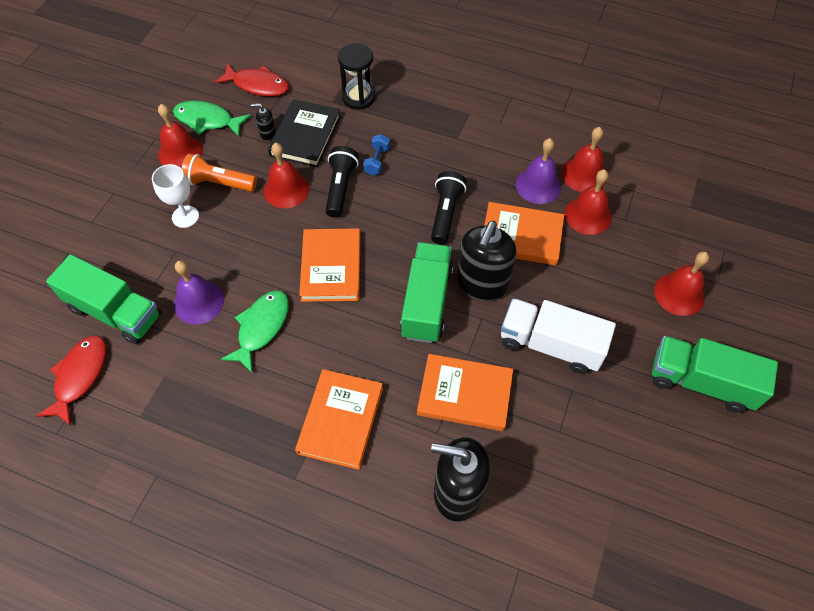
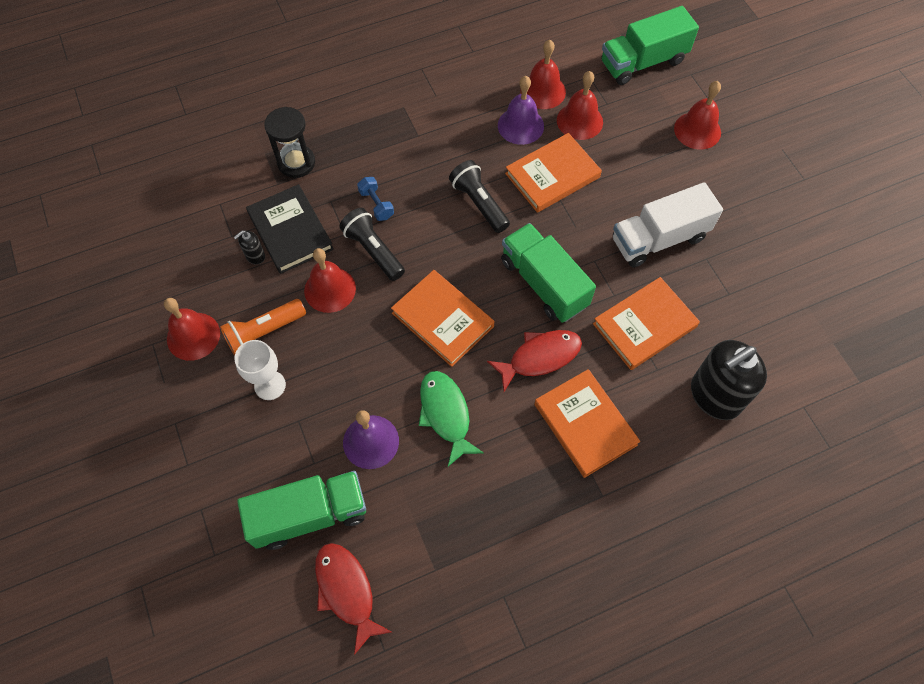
camera: 45 degrees left, 5 degrees up
(207, 120) = (183, 288): green fish -> none
(257, 85) = (191, 221): red fish -> red fish (540, 357)
(482, 284) = (566, 235): black soap dispenser -> none
(701, 382) = (772, 181): green truck -> green truck (643, 62)

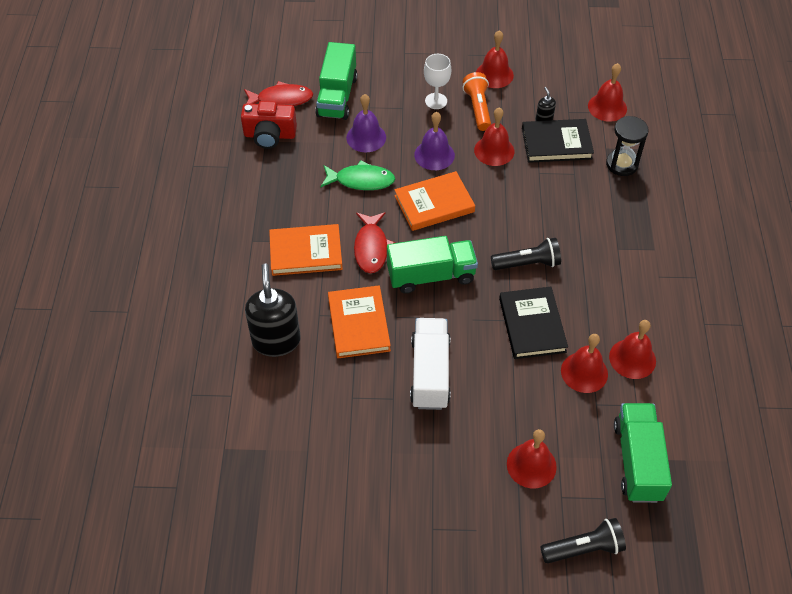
camera: 115 degrees right, 10 degrees down
(208, 200) = (607, 107): none -> red bell
(373, 251) = (515, 184): black flashlight -> black flashlight (584, 548)
(376, 204) = (557, 199): blue dumbbell -> none
(422, 569) = (270, 135): none -> red camera
(520, 125) = (598, 324): purple bell -> purple bell (434, 155)
(552, 175) = (532, 325): orange book -> black book

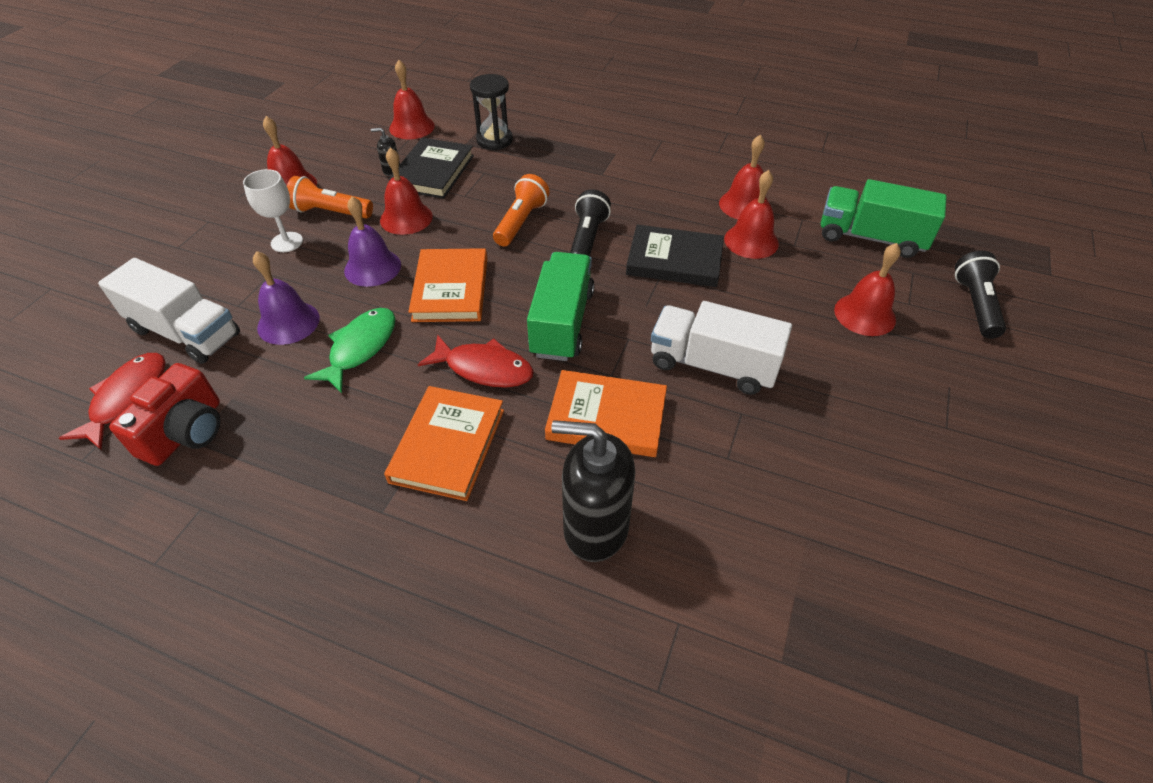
camera: 70 degrees left, 5 degrees down
(337, 96) = (185, 332): green truck -> white truck
(526, 217) = (521, 222): none -> orange flashlight

